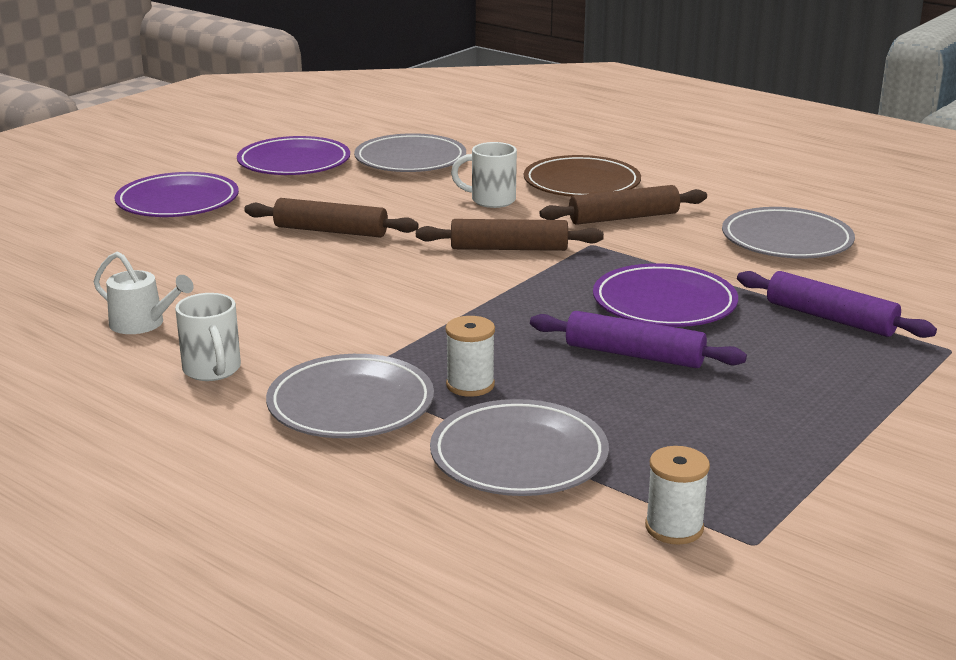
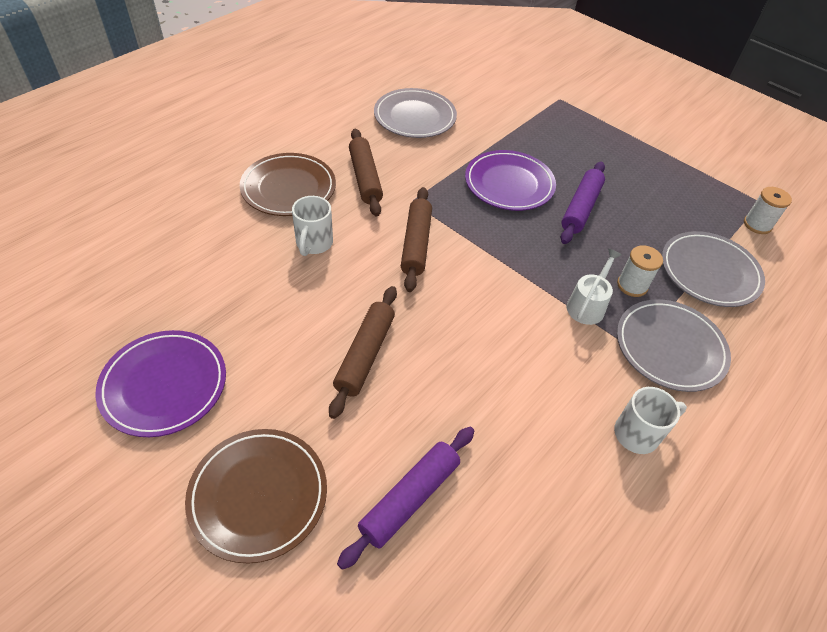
camera: 90 degrees left, 25 degrees up
(142, 324) = (563, 496): white watering can -> white watering can (587, 305)
(178, 202) = (258, 495): purple plate -> brown plate
(410, 160) = (192, 289): grey plate -> none
(830, 318) = (526, 127): purple rolling pin -> purple rolling pin (410, 499)

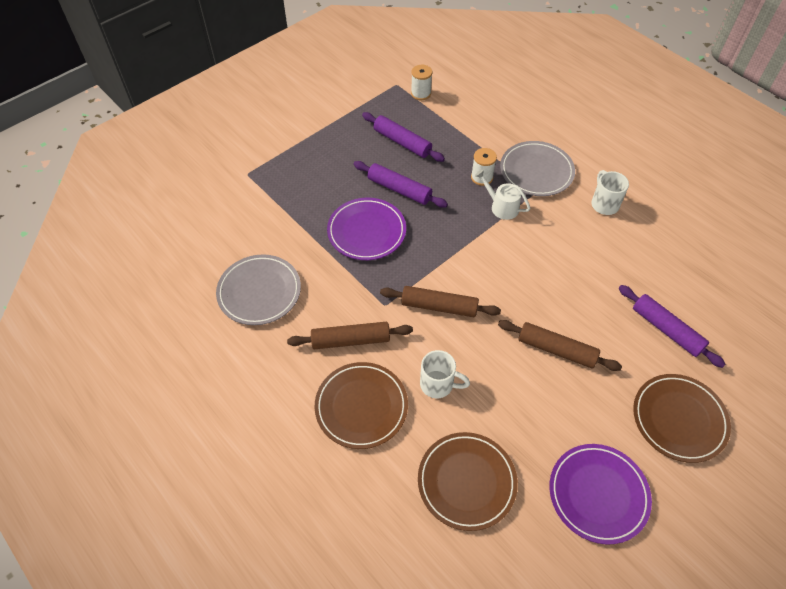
camera: 80 degrees left, 5 degrees up
(198, 266) = (466, 482): none -> brown plate
(659, 209) = (402, 142): none -> purple rolling pin
(709, 272) = (468, 133): grey plate -> none

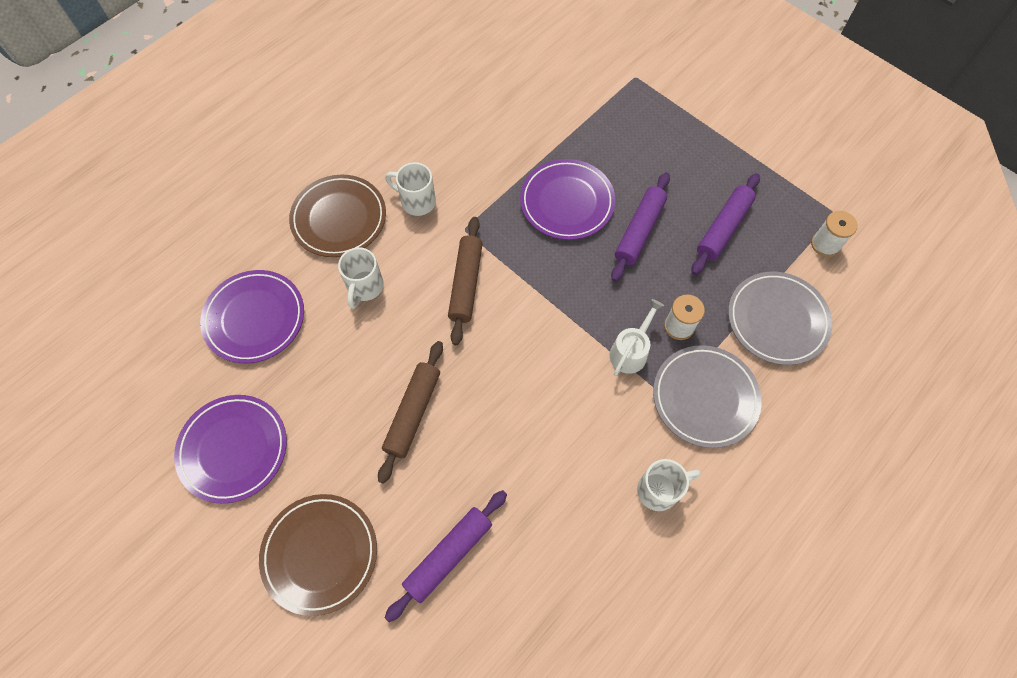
camera: 85 degrees right, 10 degrees up
(259, 292) = (472, 114): grey plate -> grey plate (777, 320)
(351, 340) = (416, 201): brown rolling pin -> white mug
(466, 482) = (254, 318): brown plate -> purple plate

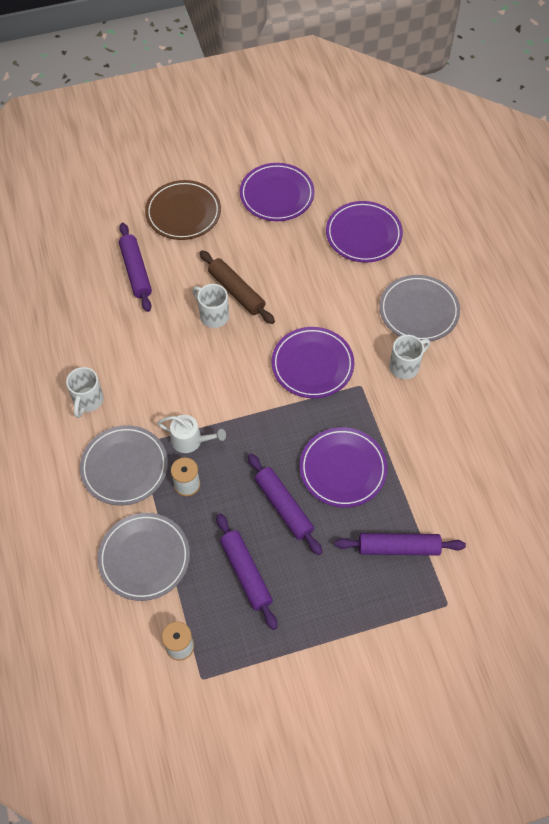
camera: 120 degrees right, 5 degrees down
(339, 218) = (418, 311): brown plate -> grey plate
(365, 287) = (348, 303): white mug -> white mug (213, 315)
(466, 284) = (312, 365): brown rolling pin -> purple plate
(612, 128) = (398, 548): none -> purple rolling pin
(630, 351) = (190, 440): white watering can -> white watering can turned 45 degrees counterclockwise

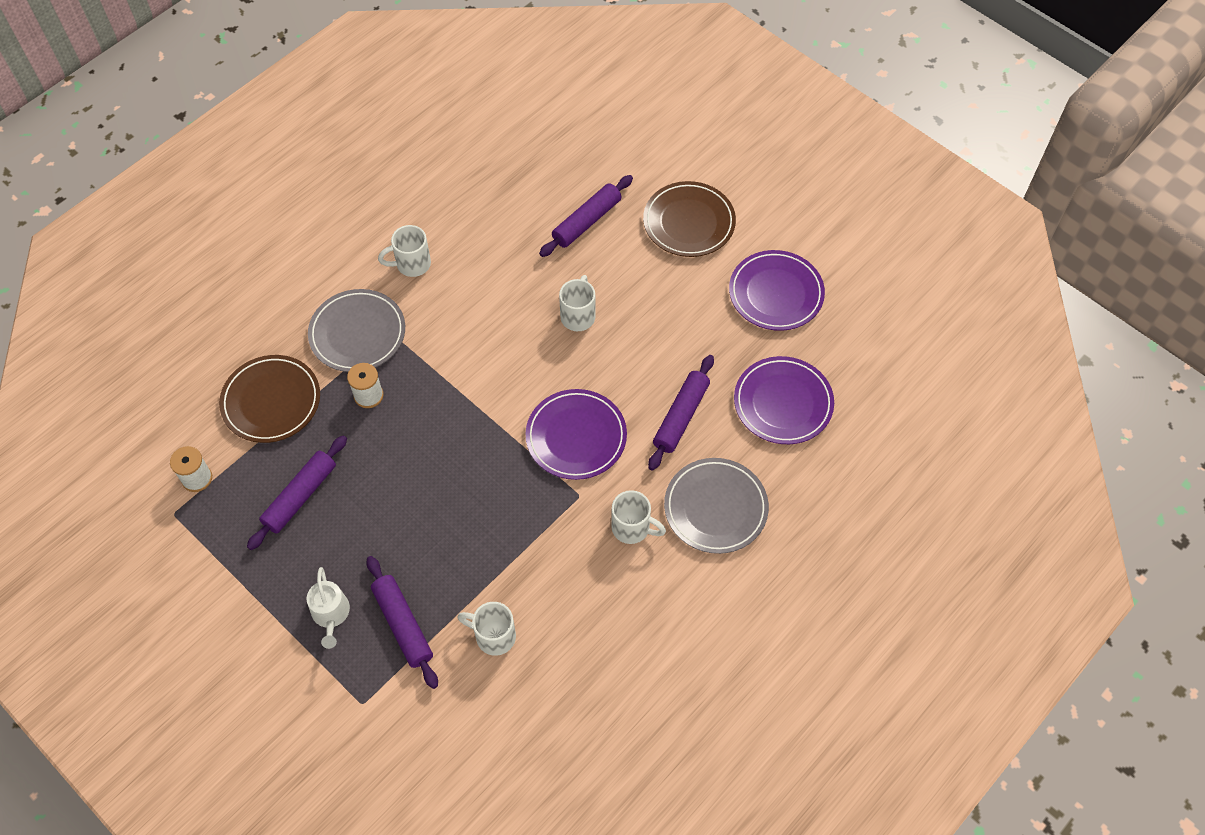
camera: 60 degrees right, 0 degrees up
(144, 558) = (271, 401): grey plate -> brown plate
(190, 440) = (419, 372): white watering can -> white watering can (331, 614)
(236, 291) = (622, 321): brown rolling pin -> none
(283, 507) = (391, 493): purple rolling pin -> purple rolling pin (680, 416)
(343, 469) = (466, 527): purple plate -> none
(440, 491) = (493, 636): none -> white mug

